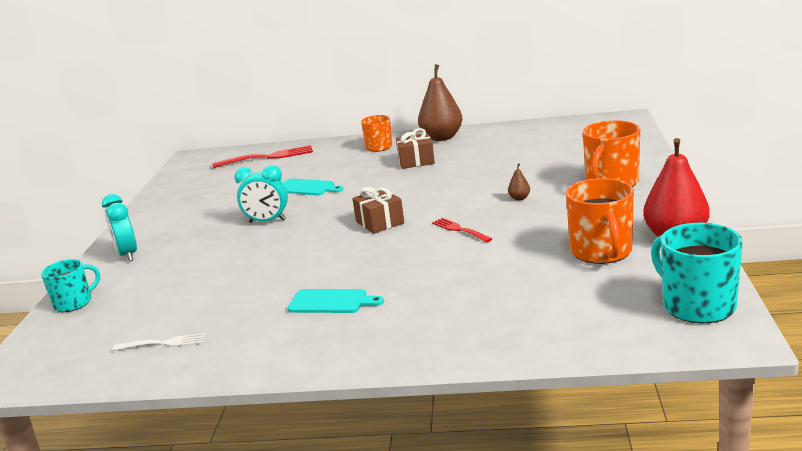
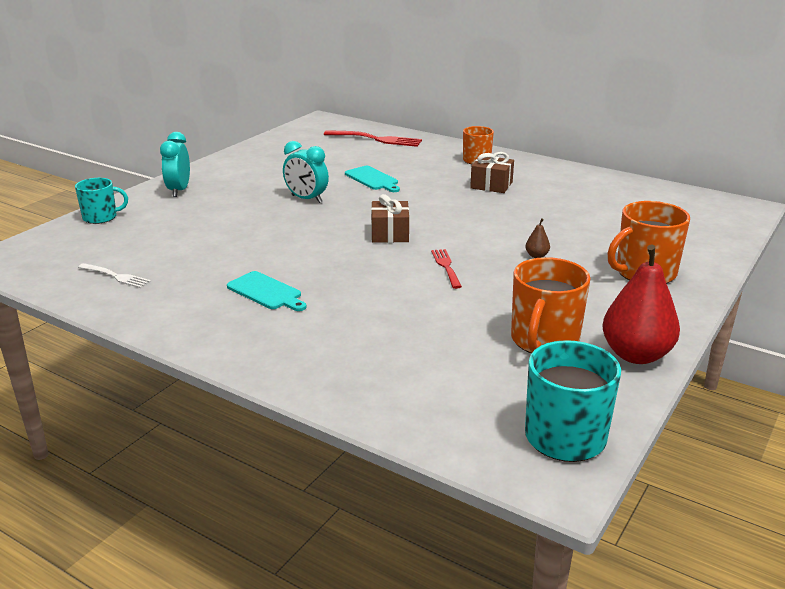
camera: 25 degrees right, 5 degrees up
(442, 138) = (542, 169): brown pear -> none

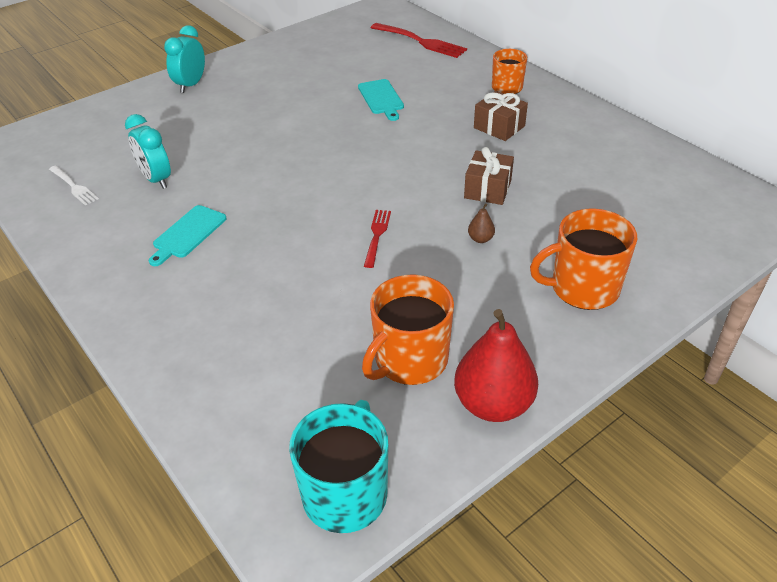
camera: 20 degrees right, 15 degrees up
(101, 217) = (104, 109): turquoise mug -> none
(266, 292) = (188, 233): turquoise cutting board -> turquoise cutting board turned 60 degrees clockwise
(306, 199) = (300, 116): turquoise clock -> turquoise clock (156, 179)
(390, 234) = (350, 178): brown gift -> brown gift (487, 189)

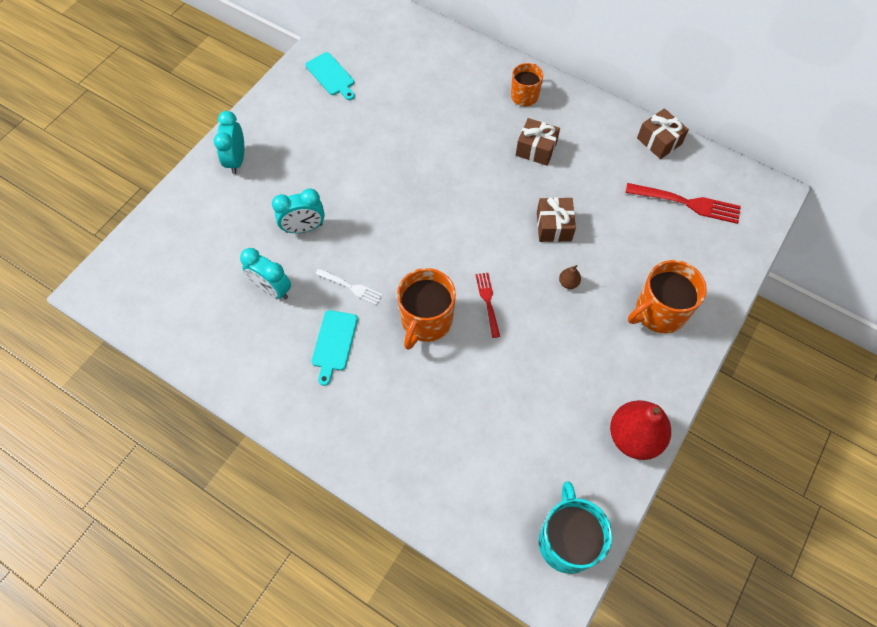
camera: 20 degrees left, 20 degrees up
(73, 186) = (202, 317): white fork -> white fork (350, 287)
(220, 141) = (304, 228): none -> turquoise clock
(381, 98) = (421, 136): turquoise cutting board -> turquoise cutting board (331, 75)
(410, 360) = (563, 417): orange mug -> orange mug (426, 320)
(420, 41) = (423, 49): red fork -> red fork (686, 203)
(646, 144) = (659, 141): none -> brown gift

